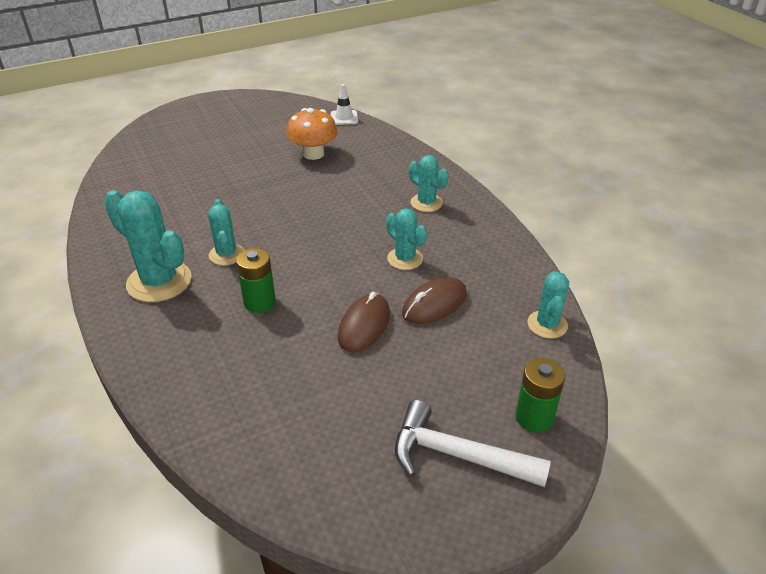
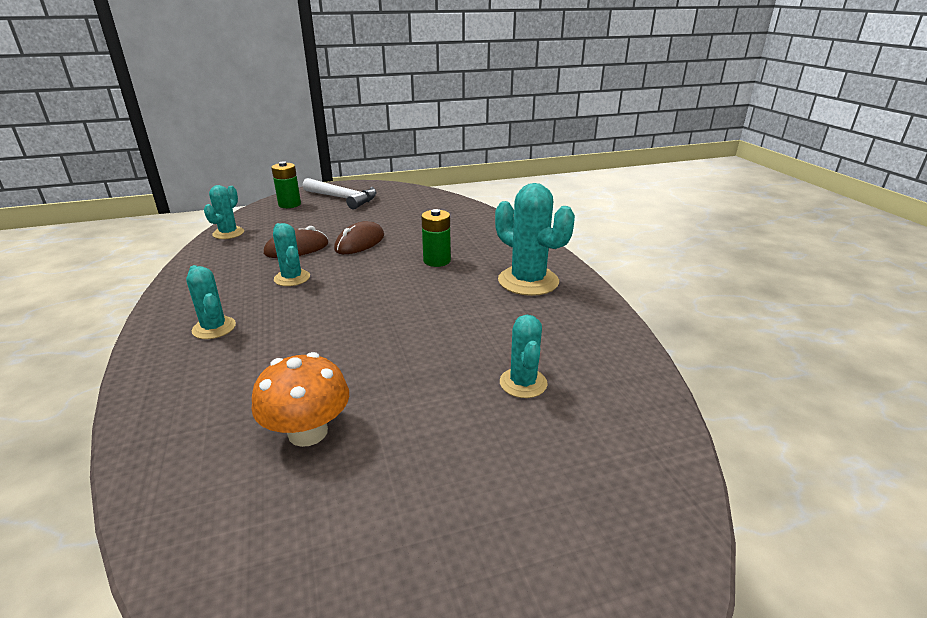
camera: 170 degrees left, 10 degrees down
(226, 254) = (464, 297): turquoise cactus -> turquoise cactus (523, 383)
(344, 118) = (176, 546): white traffic cone -> none

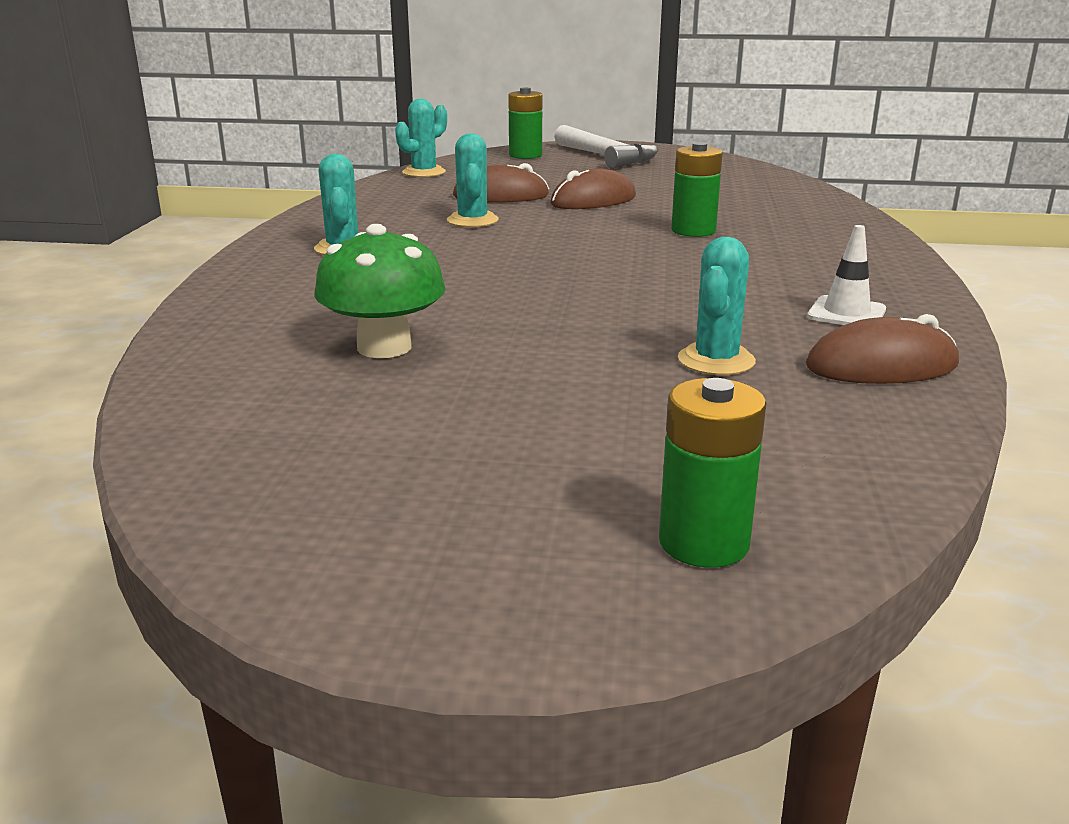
camera: 25 degrees right, 5 degrees down
(308, 432) = (384, 347): orange mushroom -> green mushroom
(528, 281) = (823, 269): turquoise cactus -> none
(564, 319) = (846, 313): none -> white traffic cone
(609, 362) = (881, 366): none -> brown mouse
(623, 567) = (704, 543): none -> green battery

